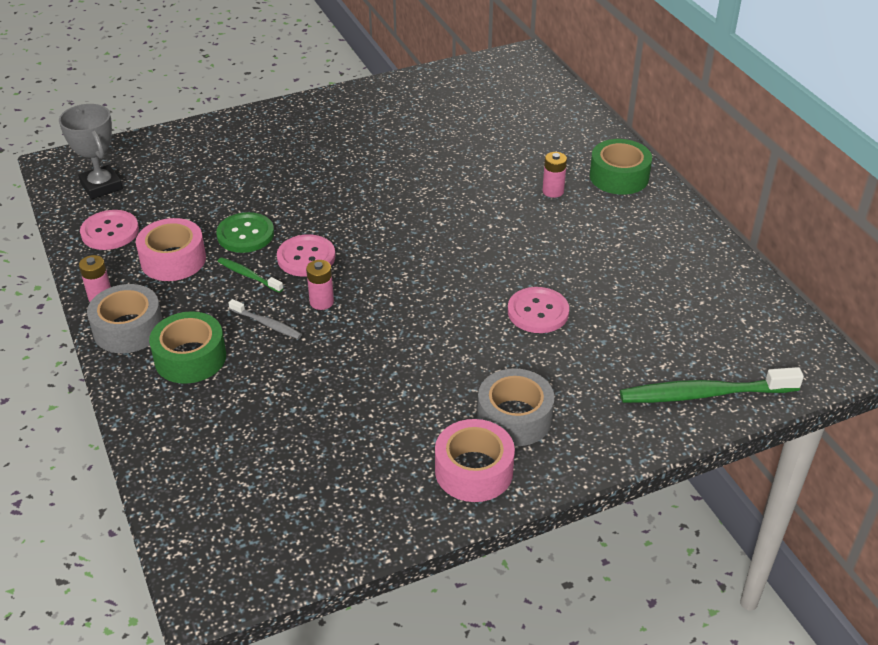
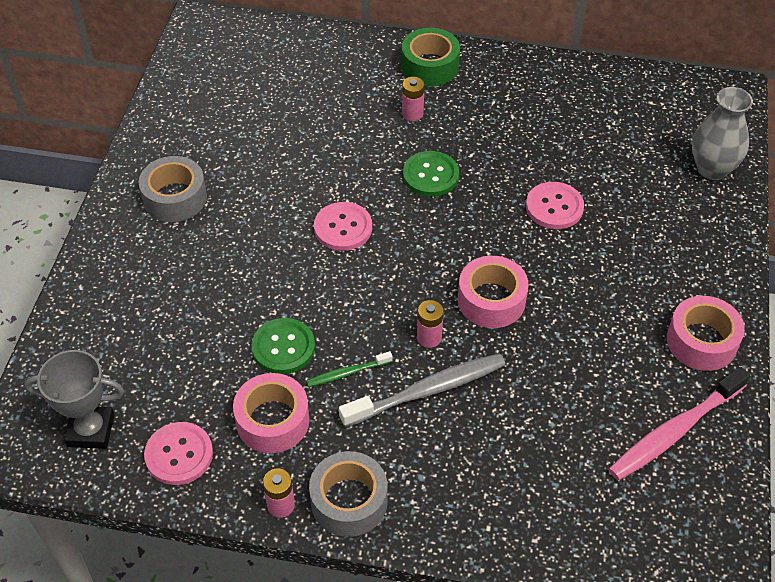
camera: 55 degrees left, 10 degrees up
(190, 358) = (429, 469): green tape -> none
(267, 324) = (427, 391): grey toothbrush -> grey toothbrush, size x1.97
(306, 257) = (357, 319): pink button -> pink button (343, 228)
(350, 492) = (675, 431): none -> pink toothbrush
(394, 319) = (491, 300): none -> pink tape
(495, 229) = (430, 175): none -> green button
(514, 418) = (662, 287): grey tape -> grey tape (175, 198)
(704, 394) = (712, 169): green toothbrush -> grey vase

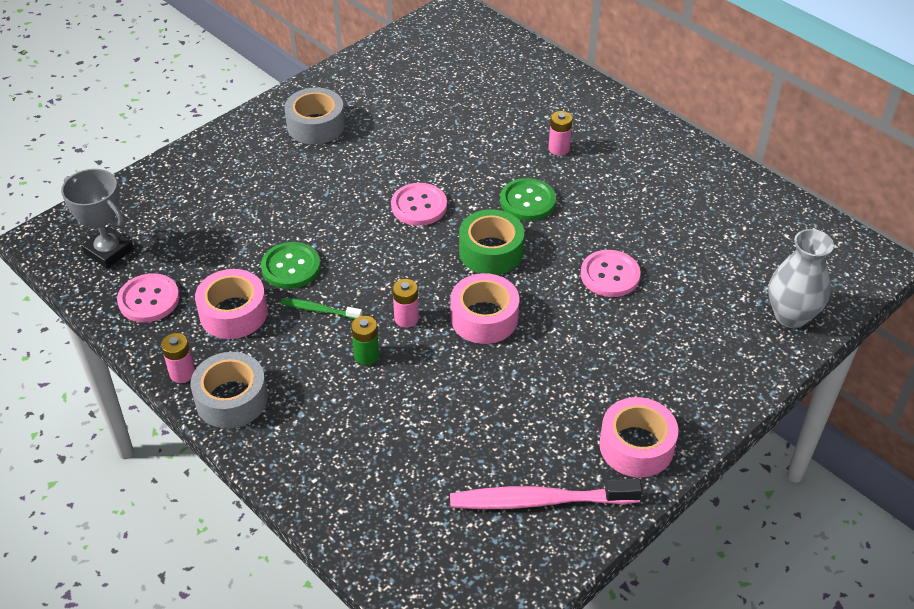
camera: 35 degrees right, 5 degrees down
(427, 391) = (366, 355): grey toothbrush -> green battery
(430, 66) = (610, 119): green tape -> green tape (491, 251)

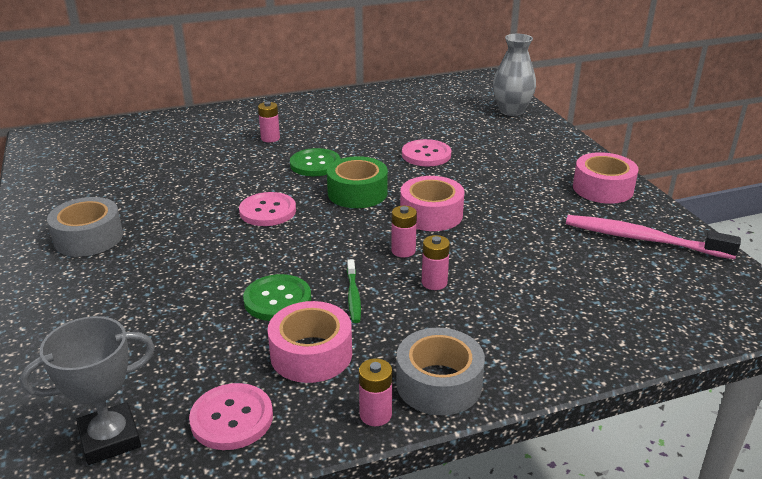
camera: 65 degrees left, 15 degrees down
(319, 310) = (353, 296): green toothbrush -> green toothbrush turned 45 degrees counterclockwise
(366, 355) = (434, 283): green battery -> pink battery
(539, 501) = (643, 239): pink toothbrush -> pink toothbrush turned 90 degrees clockwise

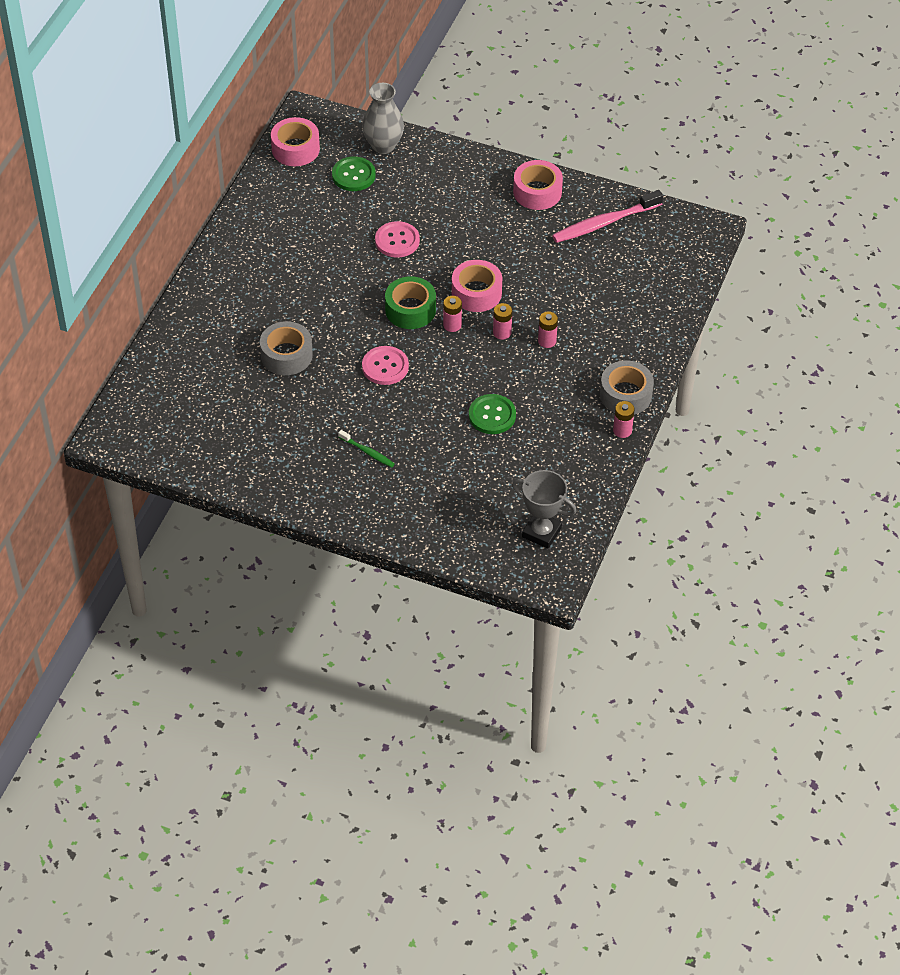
camera: 50 degrees left, 20 degrees up
(88, 238) = (324, 469): grey tape -> grey tape (286, 355)
(110, 439) = (541, 532): grey trophy -> grey trophy turned 75 degrees counterclockwise
(232, 418) = (572, 482): pink button -> none
(270, 138) = (272, 306): pink battery -> pink battery (452, 325)
(311, 354) = (554, 428): pink tape -> pink tape (295, 149)
(315, 164) = (344, 306): green button -> green button (353, 175)
(353, 296) = (523, 382): green toothbrush -> green toothbrush (367, 452)

